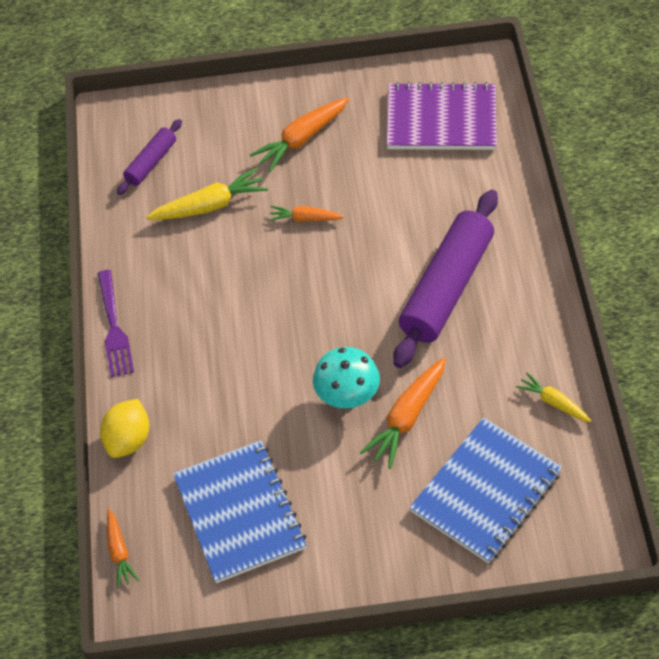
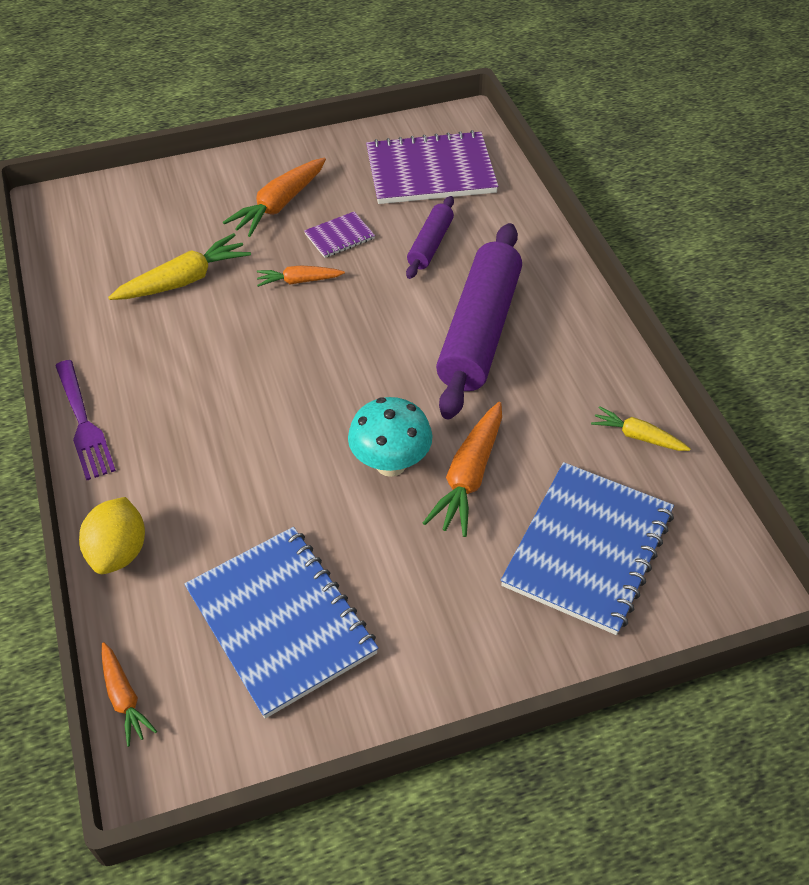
camera: 15 degrees left, 5 degrees down
(151, 162) = (107, 245): purple rolling pin -> purple rolling pin (430, 245)
(348, 178) = (339, 236): none -> purple notebook

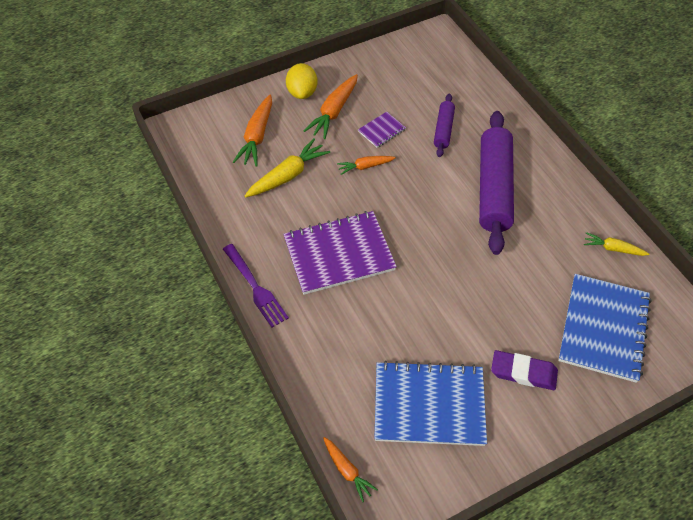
camera: 10 degrees left, 5 degrees up
(119, 552) = (310, 374): yellow lemon -> yellow lemon (302, 92)
(281, 621) = (429, 405): blue notebook -> blue notebook turned 45 degrees counterclockwise
(391, 464) = (465, 288): turquoise mushroom -> none
(430, 171) = (427, 75): purple notebook -> purple notebook (339, 254)
(442, 595) = (523, 372): none -> purple eraser
(469, 476) = (516, 290): orange carrot -> orange carrot (257, 136)

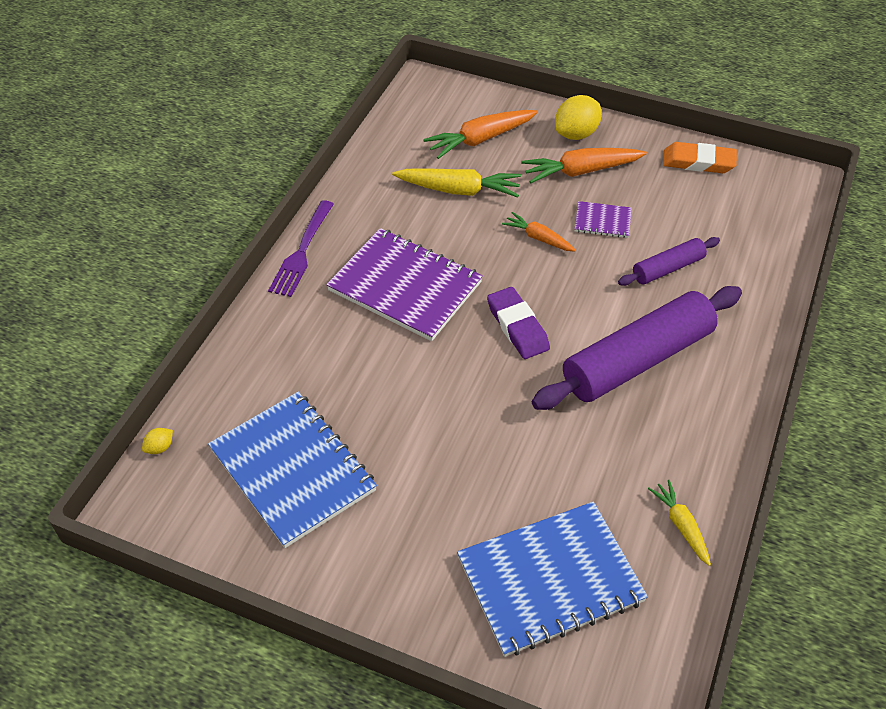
camera: 50 degrees right, 5 degrees down
(347, 470) = (160, 447): orange carrot -> yellow lemon
(381, 61) = (698, 162): none -> orange eraser
(523, 372) = (411, 532): purple eraser -> purple eraser (517, 327)

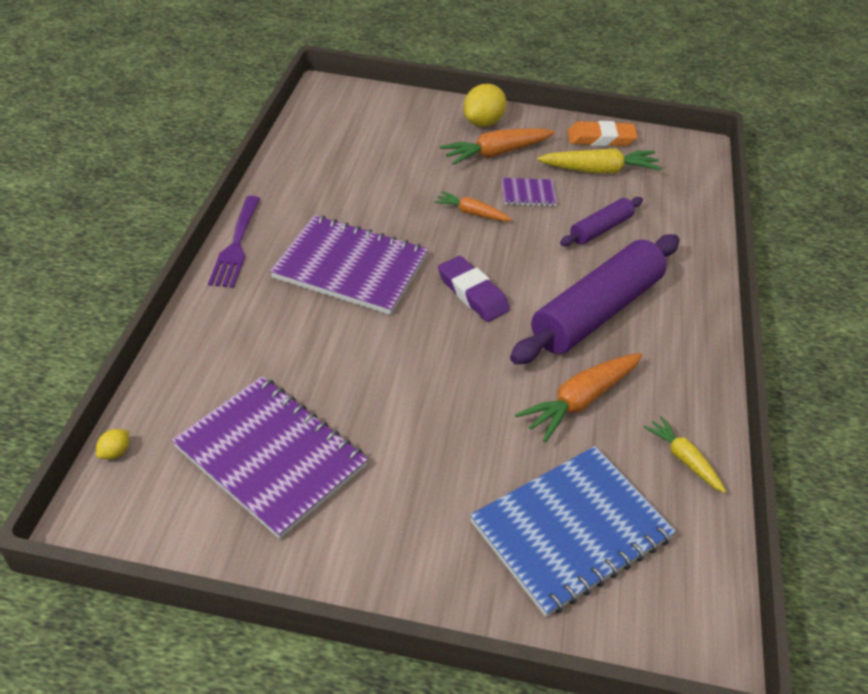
camera: 15 degrees left, 5 degrees down
(292, 470) = (271, 456): blue notebook -> purple notebook
(459, 190) = (383, 177): yellow carrot -> yellow carrot (599, 170)
(480, 139) = (393, 133): orange carrot -> orange carrot (580, 401)

